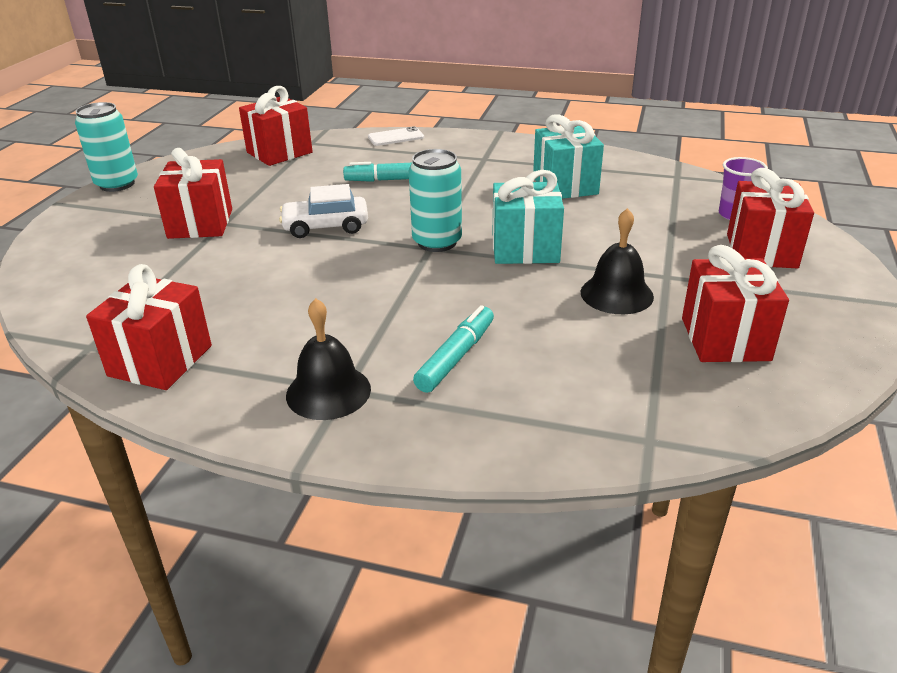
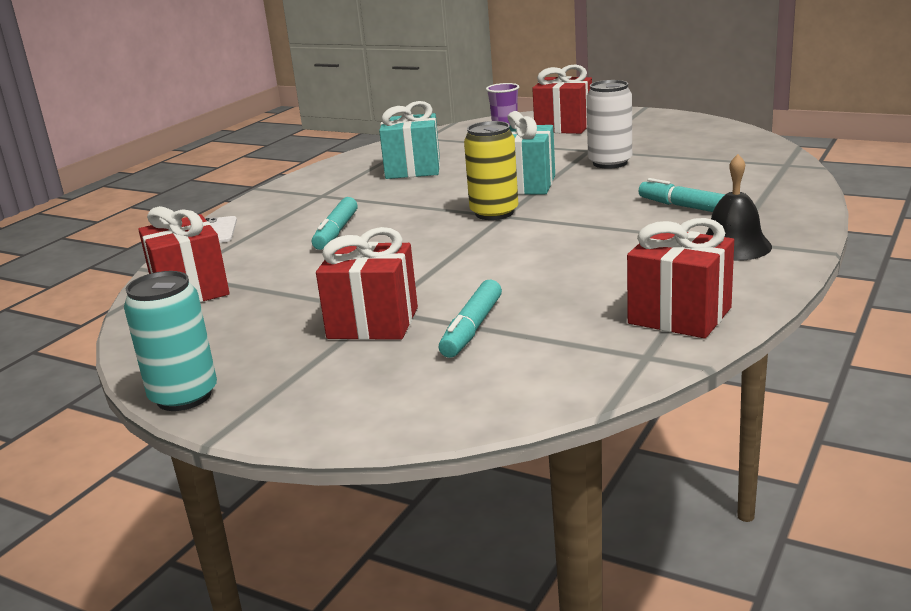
camera: 75 degrees left, 10 degrees down
(175, 263) = (472, 328): none -> turquoise marker
(326, 227) = (430, 257): white car -> none
(437, 242) = (494, 213): turquoise can -> yellow can
(616, 294) = (610, 163): black bell -> white can
(725, 339) = (676, 142): red gift -> none

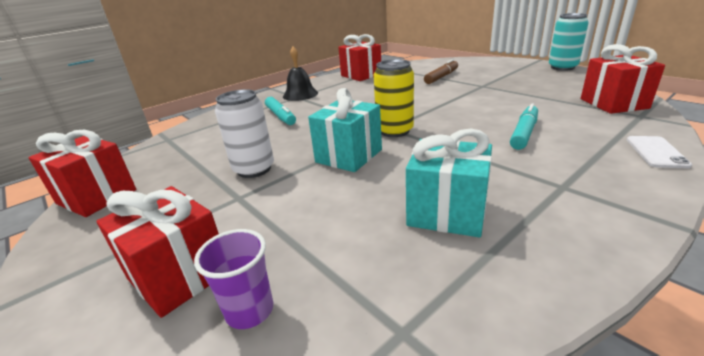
camera: 160 degrees left, 5 degrees up
(373, 323) = (486, 81): red gift -> red gift (97, 197)
(472, 328) = (441, 77): turquoise marker -> brown marker

